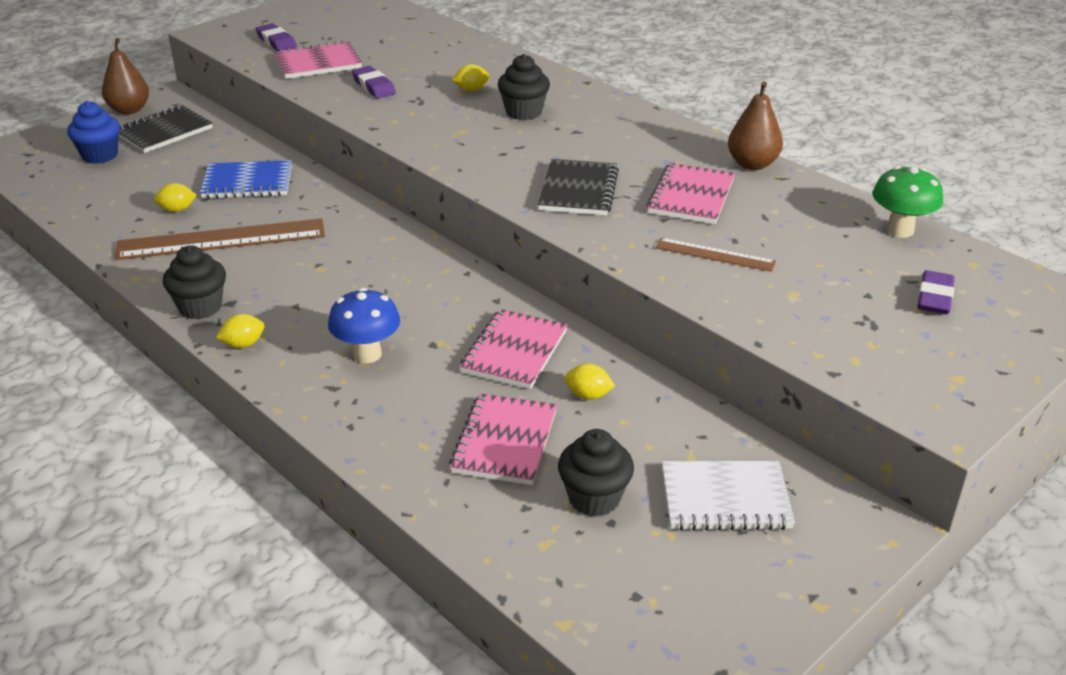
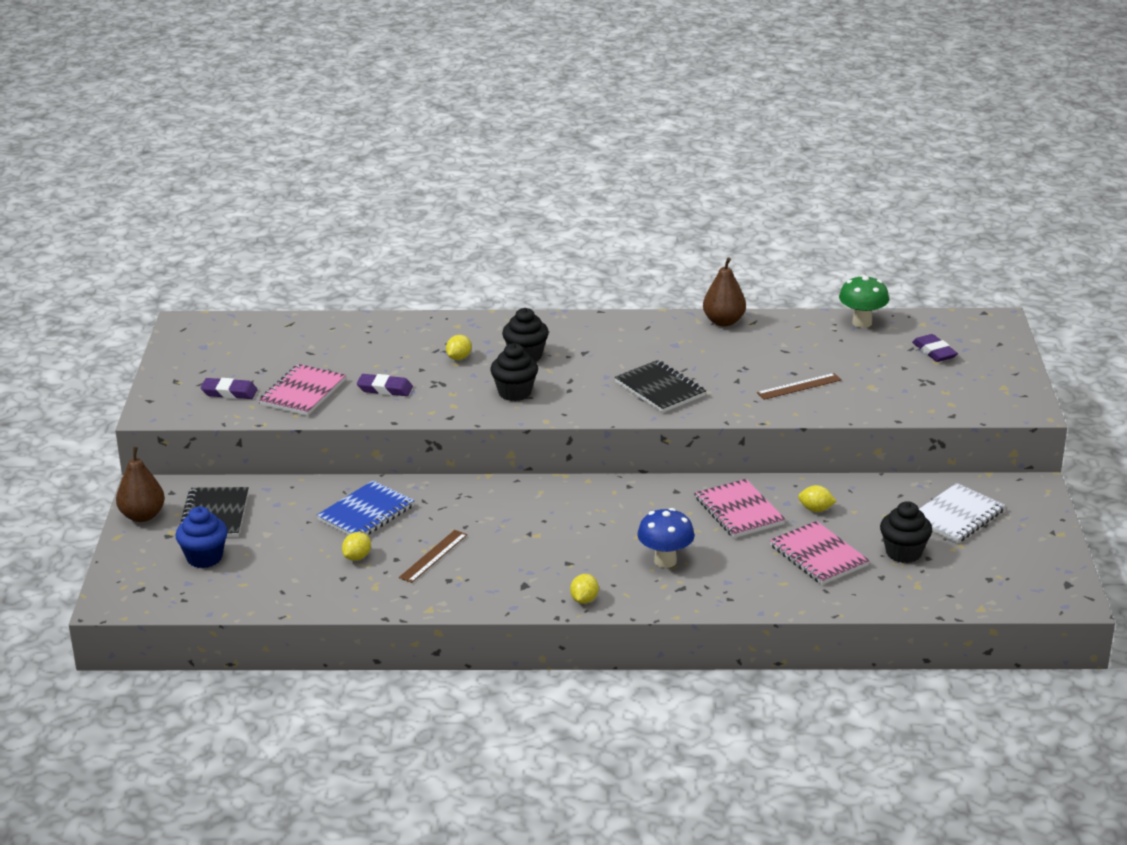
camera: 45 degrees left, 5 degrees down
(200, 307) = (512, 598): black cupcake -> black cupcake (514, 392)
(221, 240) = (433, 556): brown ruler -> brown ruler, size x0.52
(588, 395) = (816, 509): yellow lemon -> yellow lemon turned 45 degrees clockwise
(691, 197) = (727, 359): pink notebook -> none

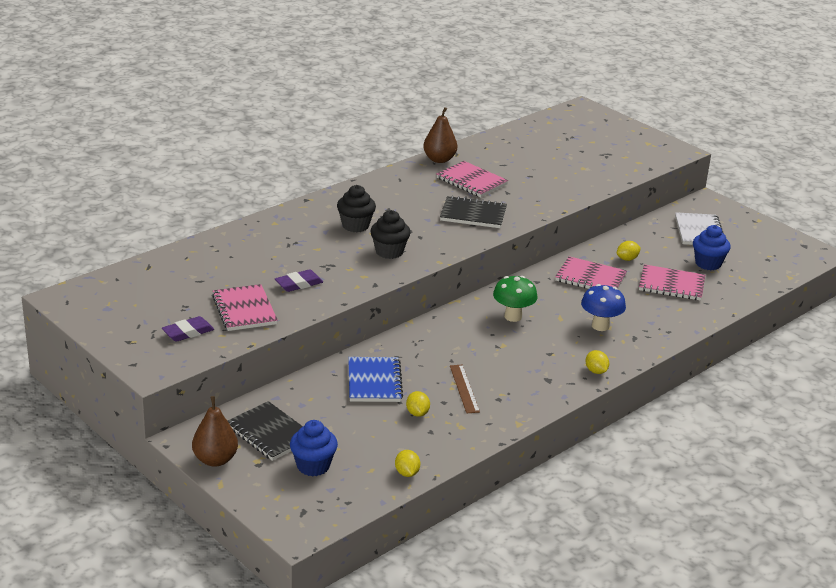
camera: 45 degrees left, 0 degrees up
(459, 358) = (313, 244): yellow lemon -> yellow lemon (407, 473)
(718, 356) = (471, 181): none -> pink notebook
(799, 386) = (547, 182): brown ruler -> none
(862, 323) = (517, 133): green mushroom -> green mushroom (513, 317)
(903, 553) = (708, 264): black cupcake -> blue cupcake
(934, 352) = (582, 136): purple eraser -> none

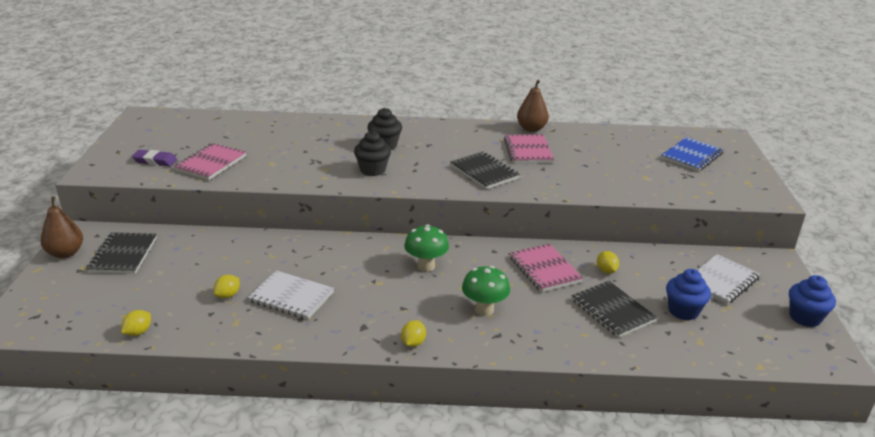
camera: 45 degrees right, 0 degrees up
(299, 284) = (274, 163): purple eraser -> none
(313, 466) = (101, 290): blue cupcake -> blue cupcake (805, 317)
(374, 382) = (245, 258): blue notebook -> blue notebook (691, 156)
(464, 388) = (291, 297): brown ruler -> white notebook
(600, 326) = (484, 310): blue mushroom -> green mushroom
(627, 259) = (606, 271): yellow lemon -> yellow lemon turned 60 degrees clockwise
(671, 285) = (612, 311): pink notebook -> black notebook

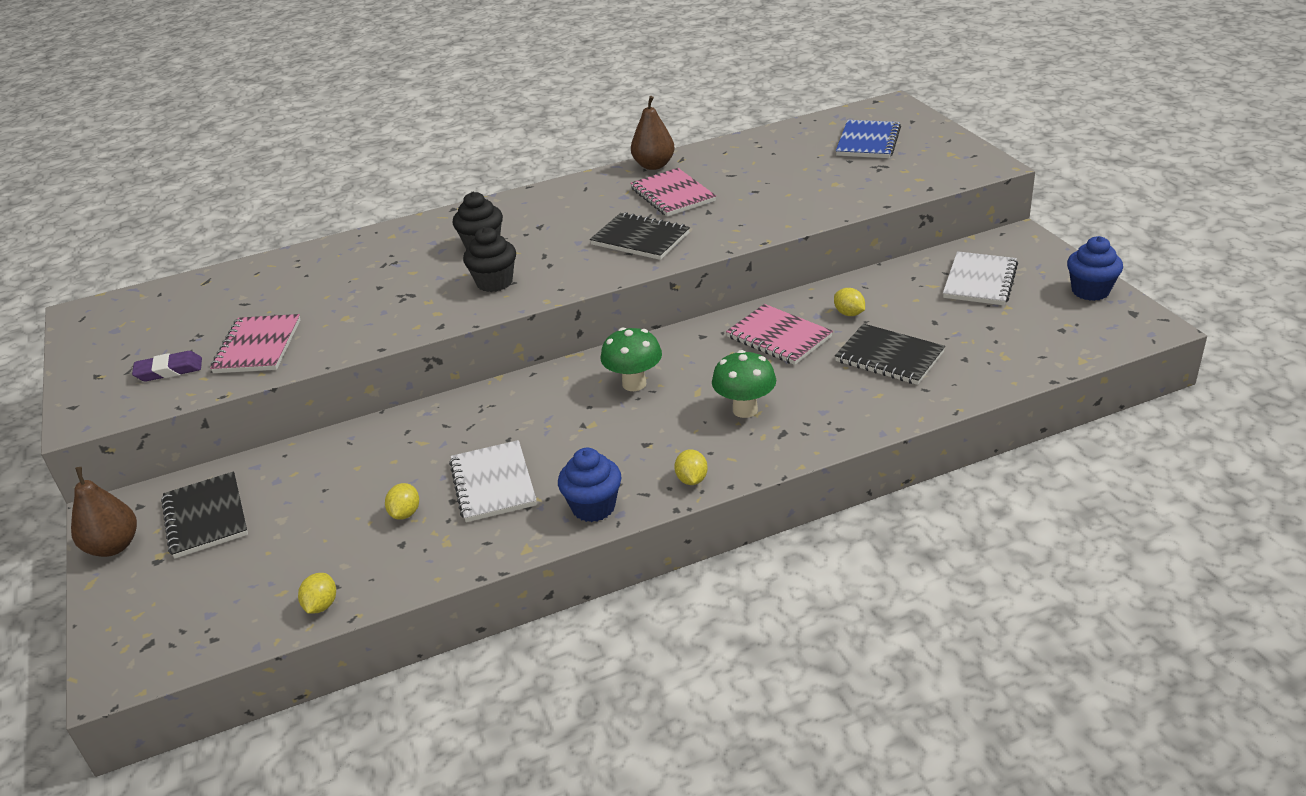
camera: 20 degrees left, 5 degrees up
(291, 297) = (493, 484): white notebook -> white notebook turned 75 degrees clockwise
(683, 311) = (964, 329): blue cupcake -> blue cupcake (593, 507)

